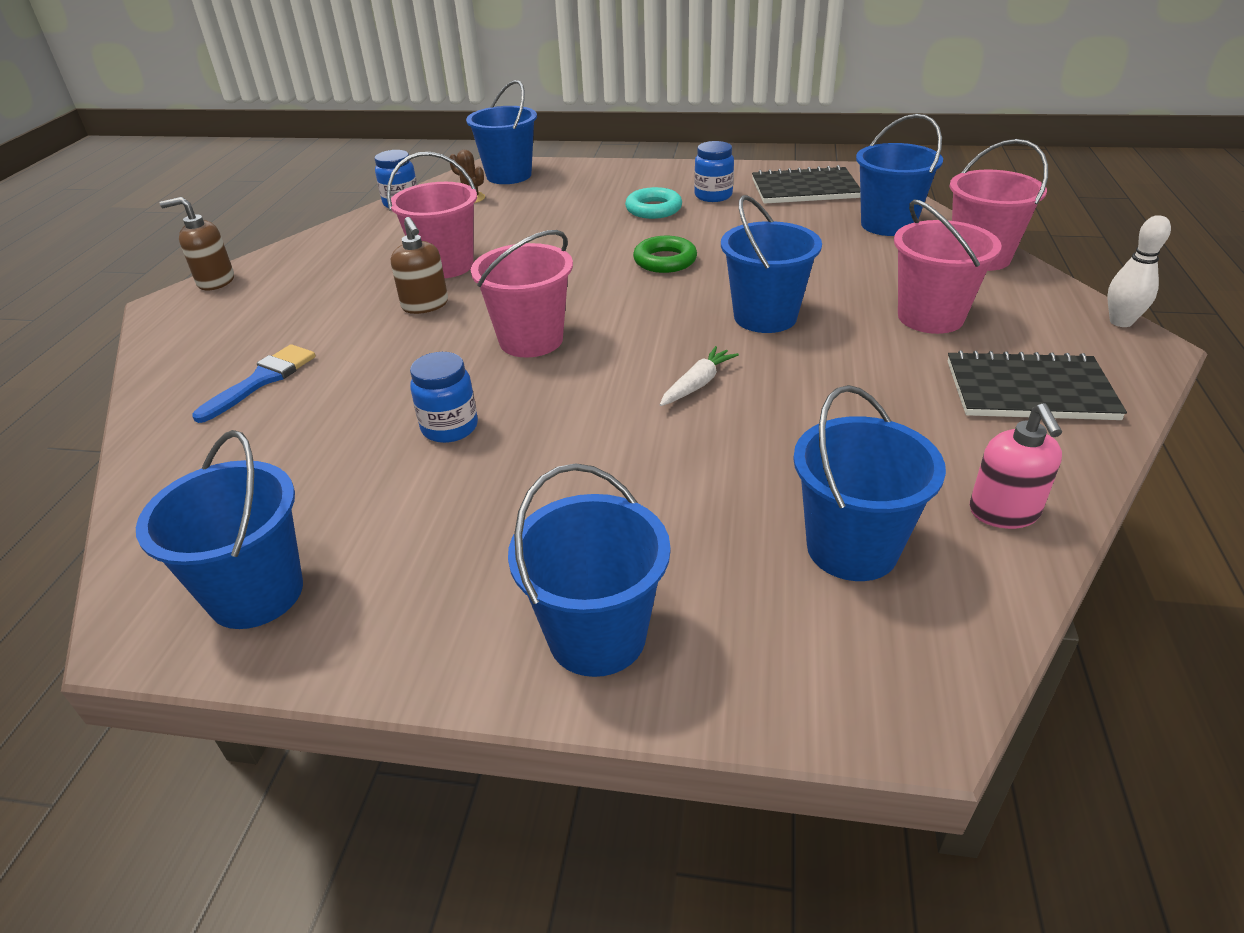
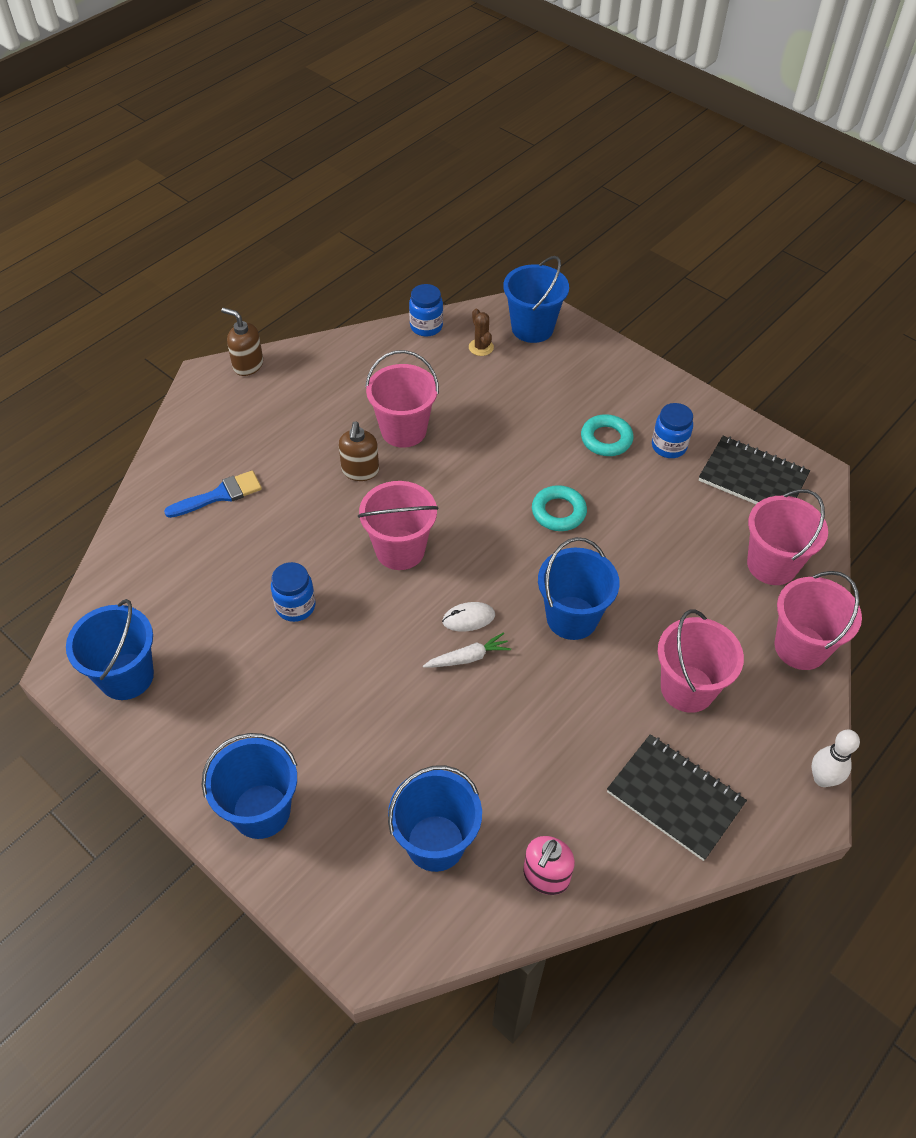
camera: 30 degrees right, 15 degrees up
(663, 357) = (468, 618): none -> white mouse
(665, 261) = (558, 512): green ring -> turquoise ring
(888, 224) = (772, 565): blue bucket -> pink bucket

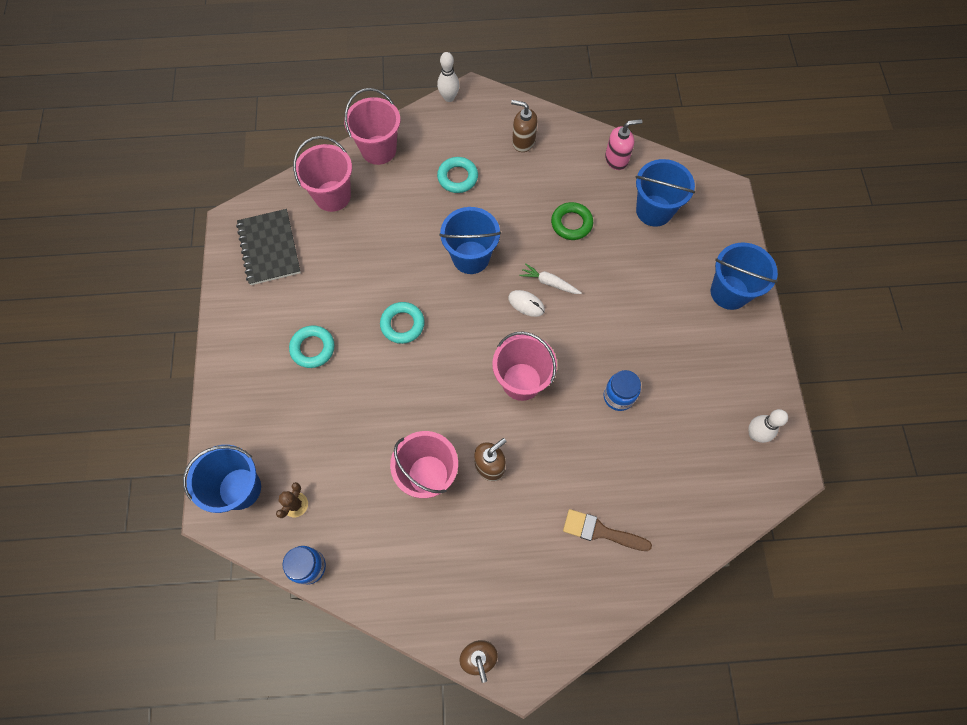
camera: 135 degrees left, 15 degrees up
(126, 676) = (755, 434): blue bucket -> white bowling pin
(220, 495) = (600, 531): blue brush -> brown brush
(512, 742) = (571, 223): none -> green ring
(669, 446) = (284, 309): blue jar -> none
(675, 798) = (523, 142): black notebook -> brown soap dispenser
(687, 688) = (457, 177): pink bucket -> turquoise ring

